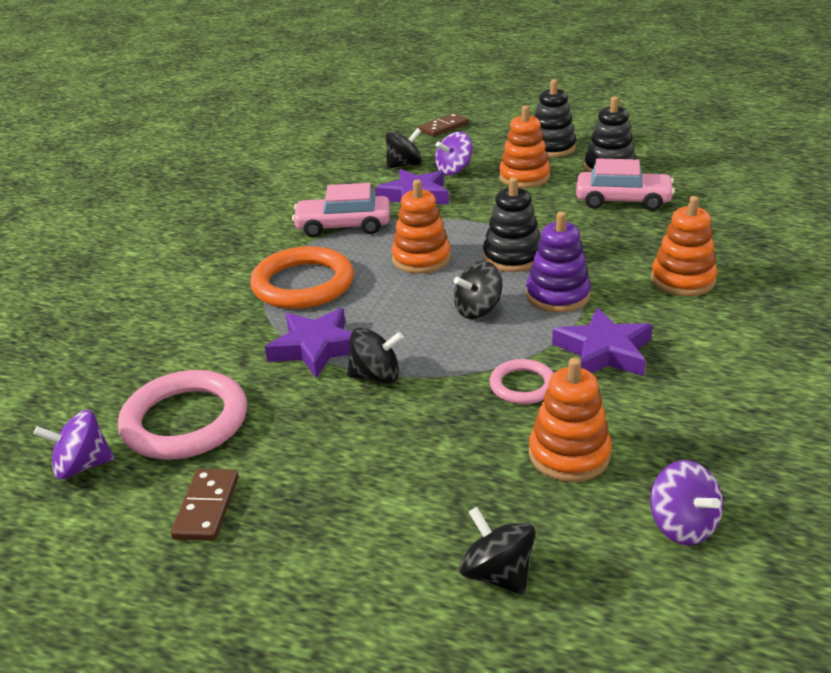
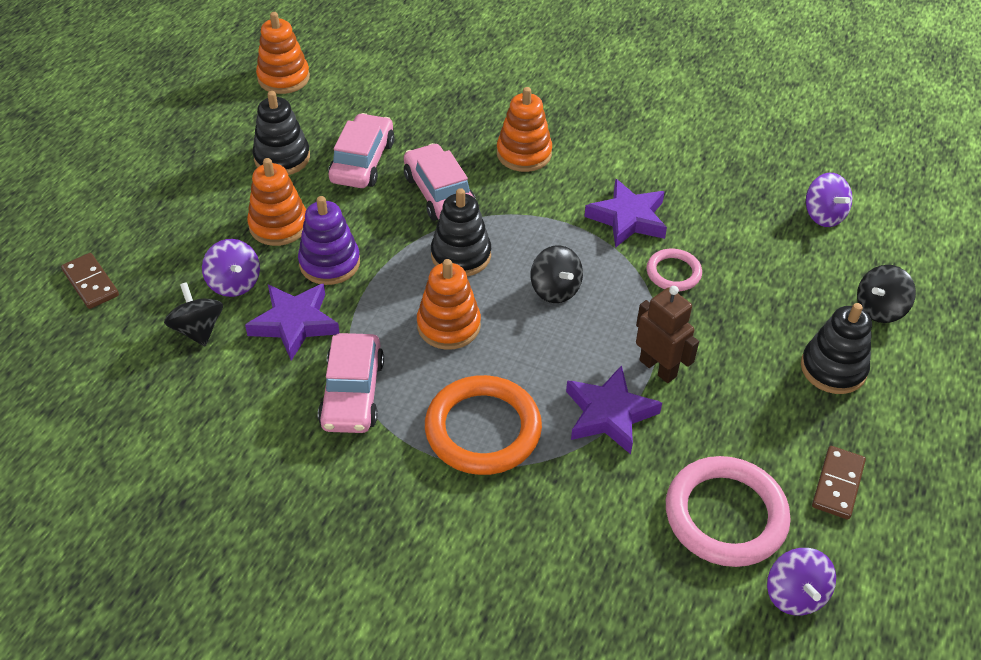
camera: 90 degrees left, 15 degrees up
(206, 507) = (838, 484): brown domino -> brown domino turned 75 degrees counterclockwise
(376, 376) = (658, 368): black spinning top -> brown robot
(551, 148) = (208, 193): black stacking toy -> black stacking toy (833, 368)
(557, 296) = (538, 233): purple stacking toy -> purple stacking toy (329, 263)
(569, 454) = (758, 257): orange stacking toy -> orange stacking toy (283, 78)
(596, 240) = (439, 193): none -> pink car
(682, 525) = (823, 215): purple spinning top -> purple spinning top turned 90 degrees clockwise

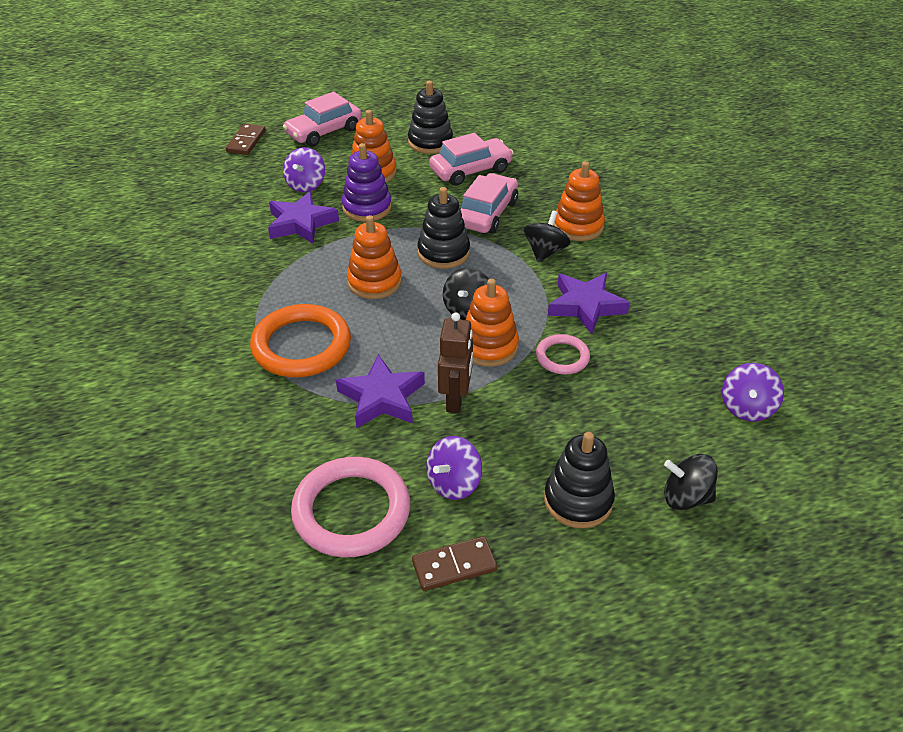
camera: 50 degrees right, 5 degrees down
(198, 329) = (255, 194): black spinning top -> black spinning top (545, 251)
(283, 78) = (498, 104): orange stacking toy -> orange stacking toy (489, 346)
(352, 393) = (271, 276): pink car -> pink car (324, 132)
(795, 594) = (313, 594): purple spinning top -> purple spinning top (454, 483)

